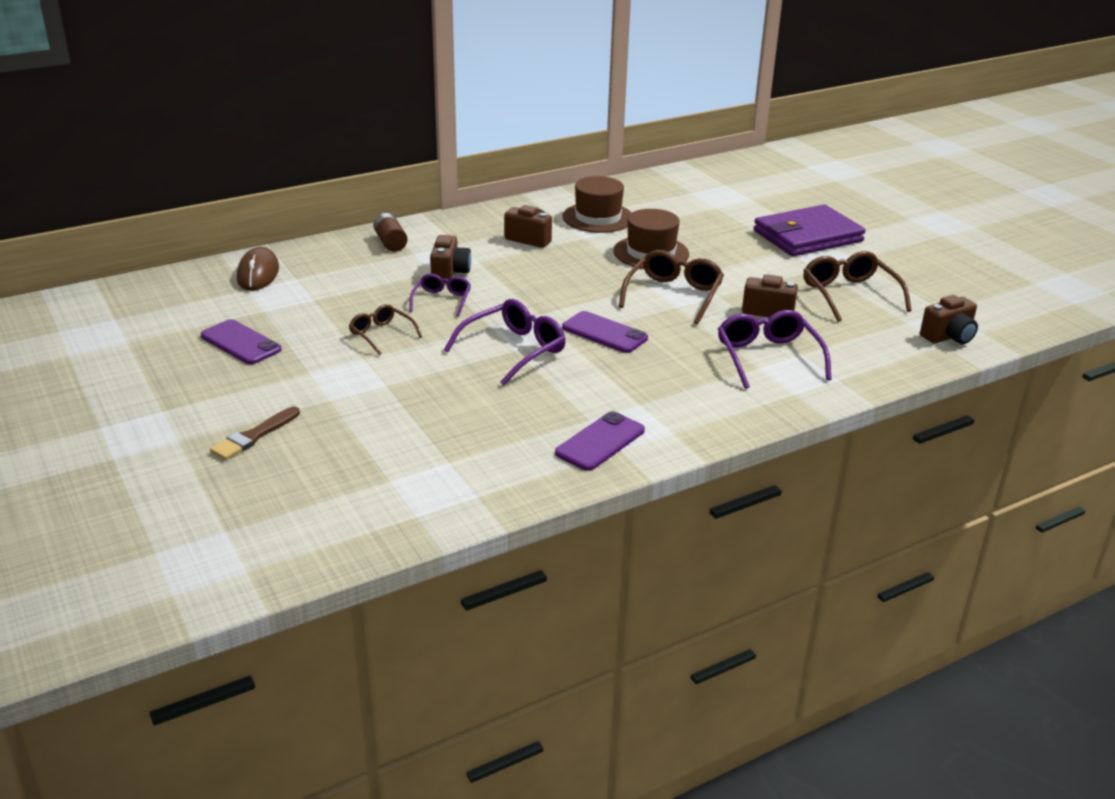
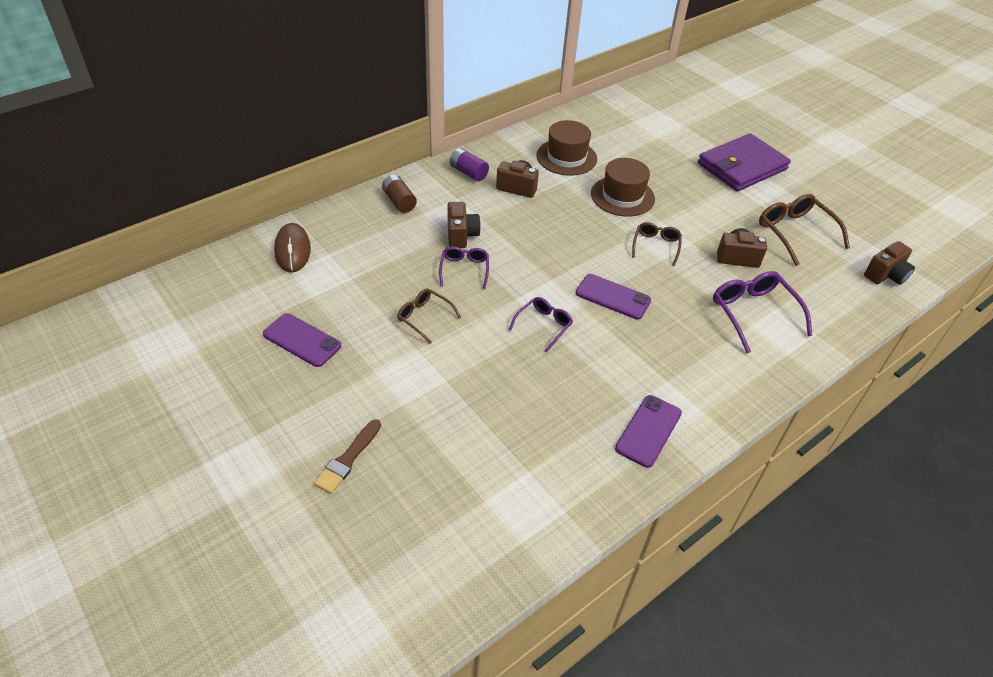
camera: 10 degrees left, 15 degrees up
(478, 224) = (468, 172): none -> purple battery
(514, 350) = (543, 325): purple glasses -> purple glasses, size x0.61
(673, 295) = (656, 246): brown glasses -> brown glasses, size x0.61

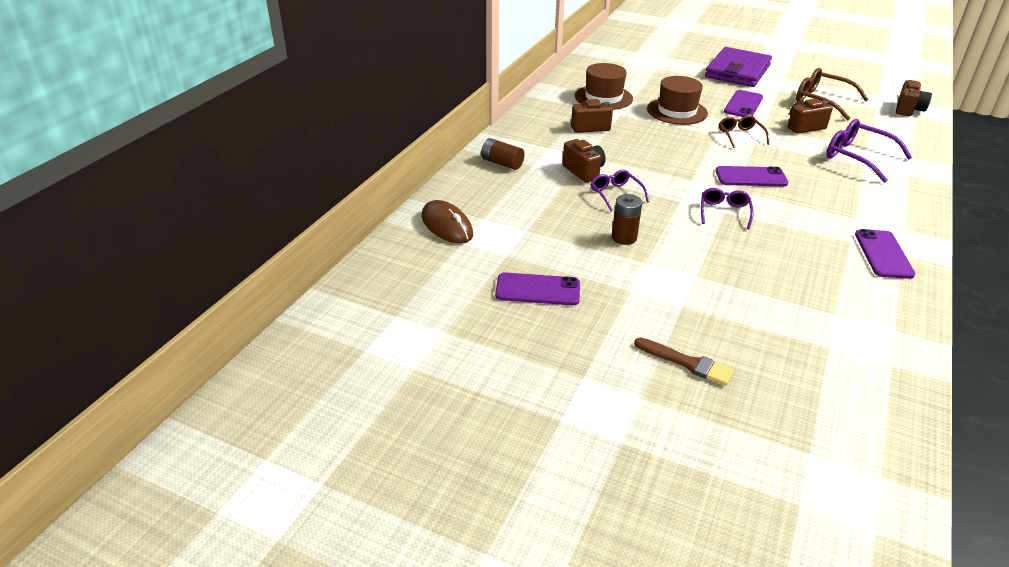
camera: 25 degrees left, 10 degrees down
(348, 459) = (687, 363): brown brush -> brown brush turned 60 degrees counterclockwise
(424, 317) = (624, 237): brown glasses -> brown battery
(468, 172) = (537, 127): purple battery -> none
(701, 210) = (743, 104): none -> purple phone

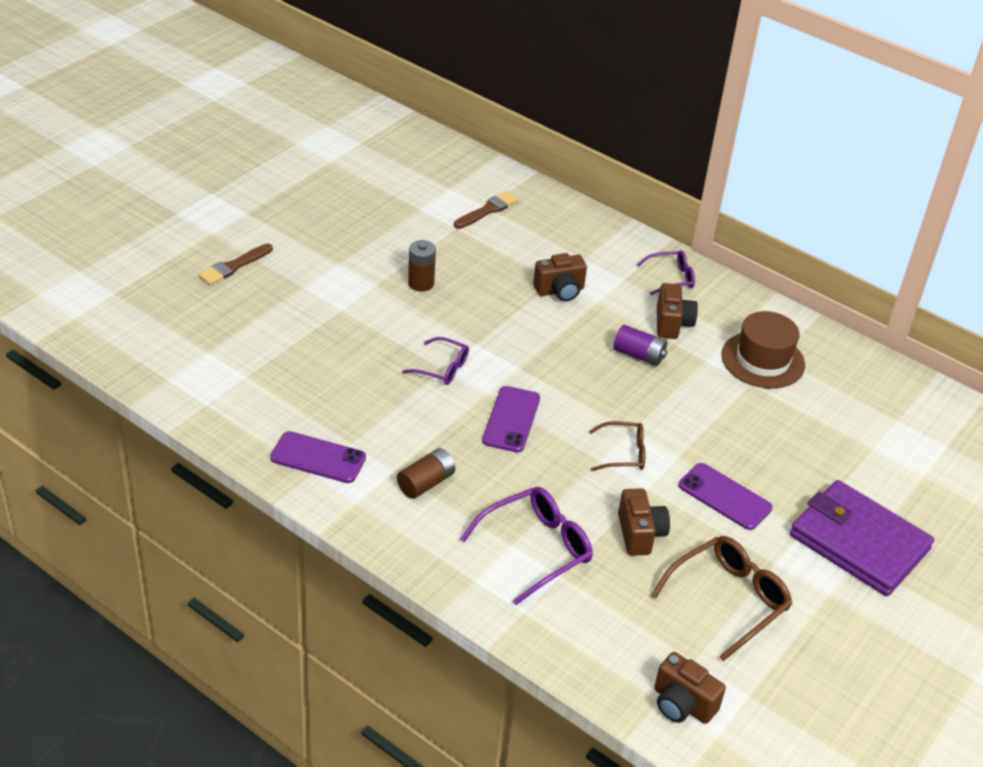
camera: 100 degrees right, 5 degrees up
(446, 226) = (479, 184): brown mouse -> none
(488, 217) = (487, 210): none -> brown brush
(502, 163) = (593, 238): brown battery -> brown battery (426, 483)
(538, 290) = (362, 214): purple phone -> none
(615, 194) = (504, 300): purple glasses -> purple glasses (671, 278)
(635, 136) = (638, 355): none -> purple battery
(677, 111) = (709, 417): brown hat -> none

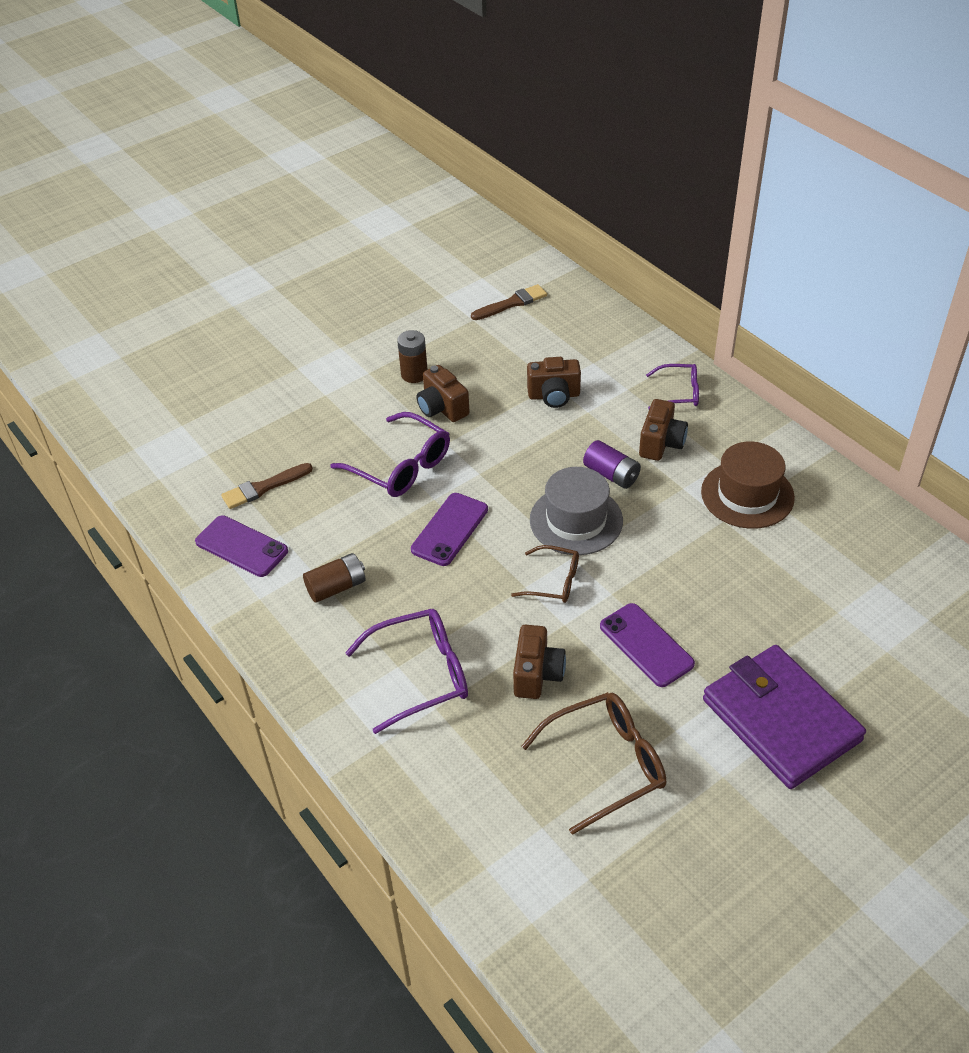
camera: 20 degrees right, 5 degrees up
(234, 266) = (240, 340): brown brush -> brown brush (263, 487)
(442, 368) = (401, 466): purple glasses -> purple glasses, size x1.65
(622, 398) = (576, 520): none -> grey hat
(682, 704) = (509, 876): brown camera -> brown camera (442, 408)

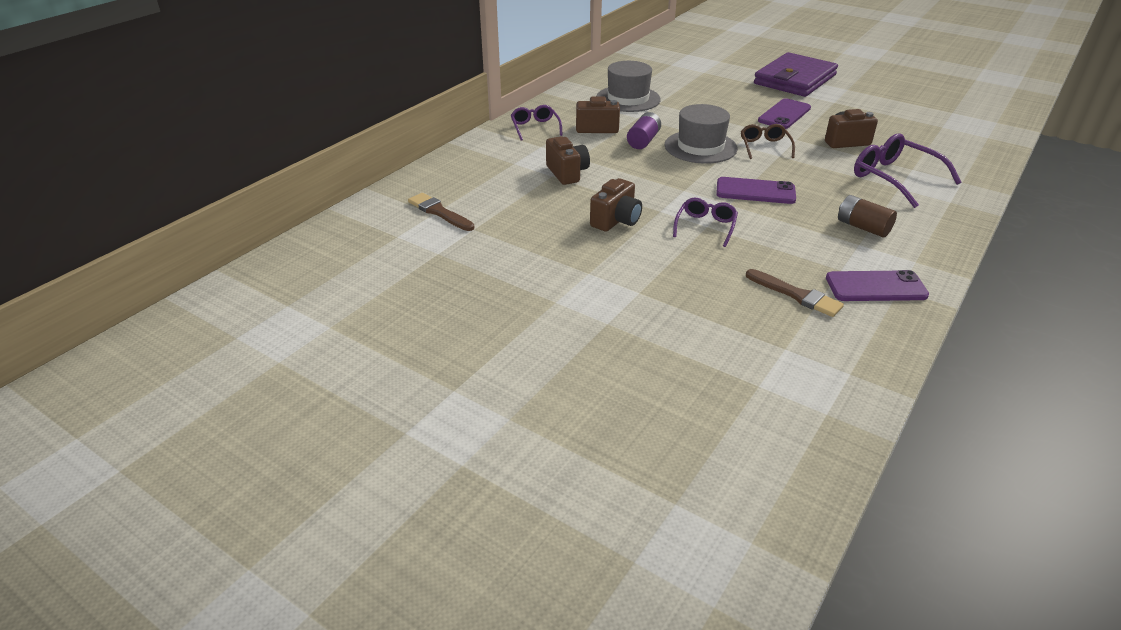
camera: 110 degrees left, 10 degrees down
(241, 546) = (875, 287): purple phone -> purple phone turned 75 degrees clockwise
(401, 466) = (705, 226): purple glasses -> purple glasses, size x0.61
(414, 374) = (577, 245): brown battery -> none
(606, 764) = (880, 116): brown glasses -> none
(747, 494) = (628, 99): brown hat -> grey hat

